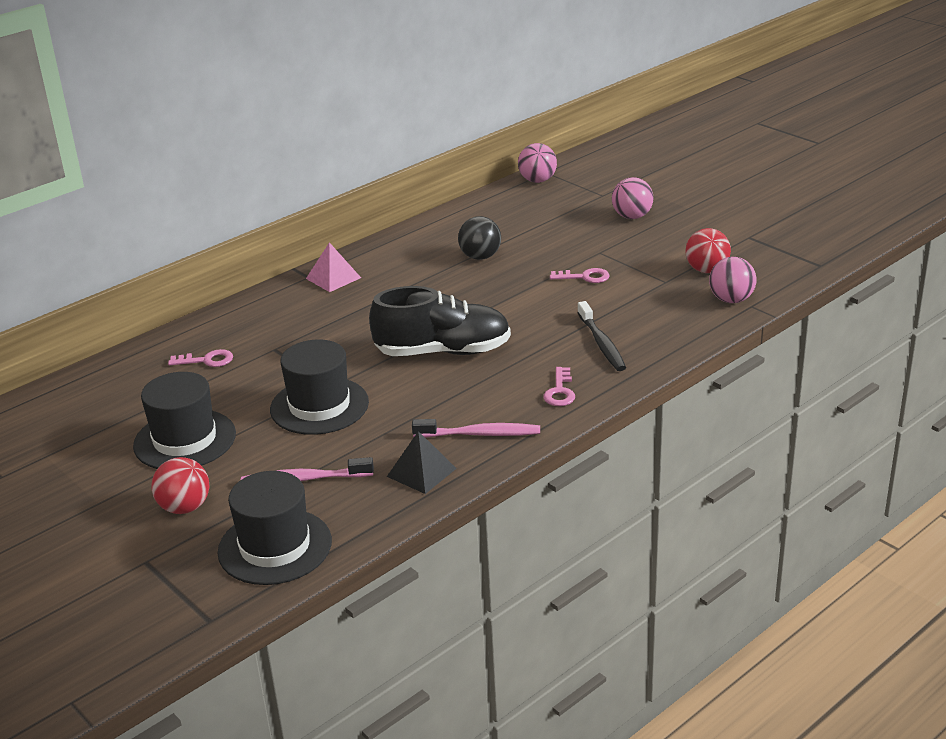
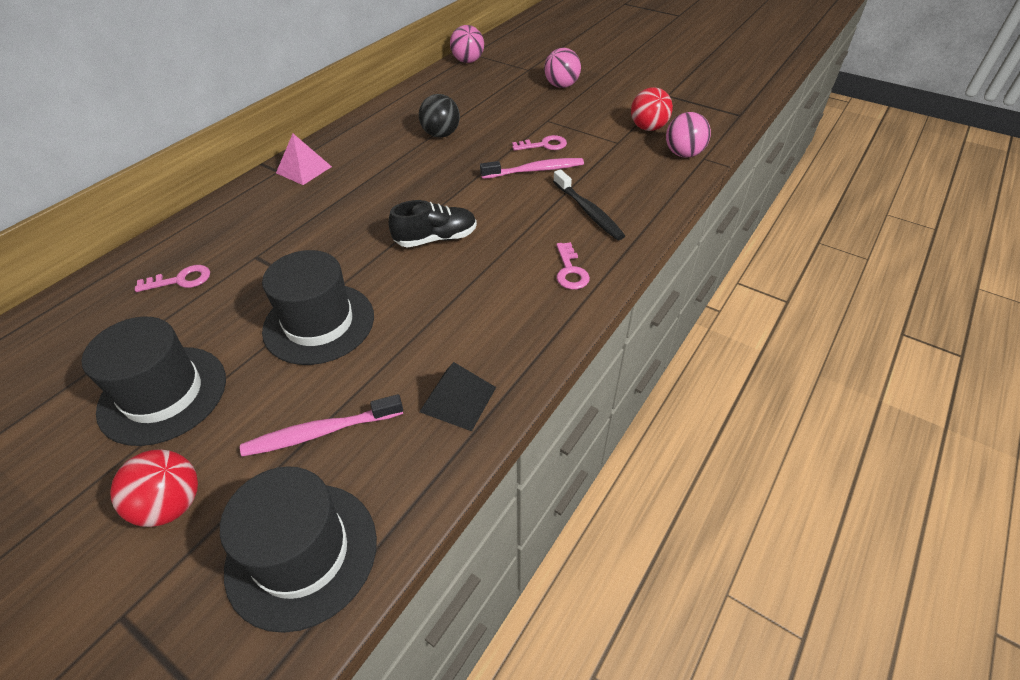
camera: 15 degrees left, 15 degrees up
(443, 351) = (436, 239): black shoe -> black shoe, size x0.61
(480, 434) = (507, 336): pink toothbrush -> pink toothbrush (535, 170)

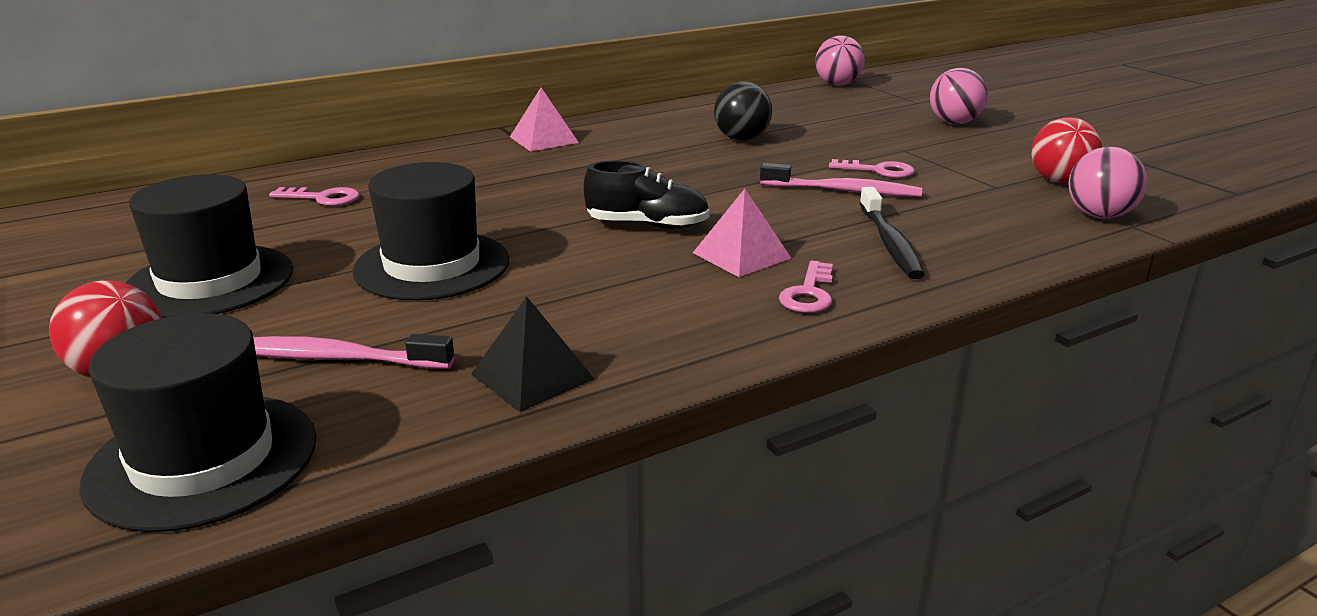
camera: 25 degrees right, 20 degrees down
(511, 249) = (741, 255): none -> pink pyramid

